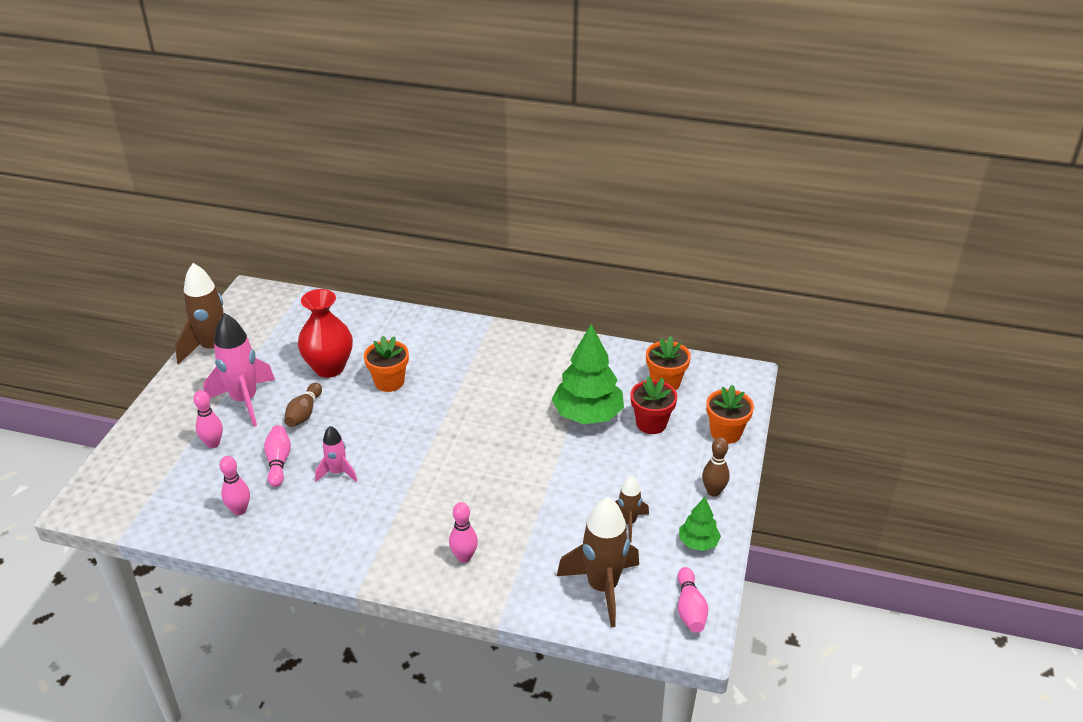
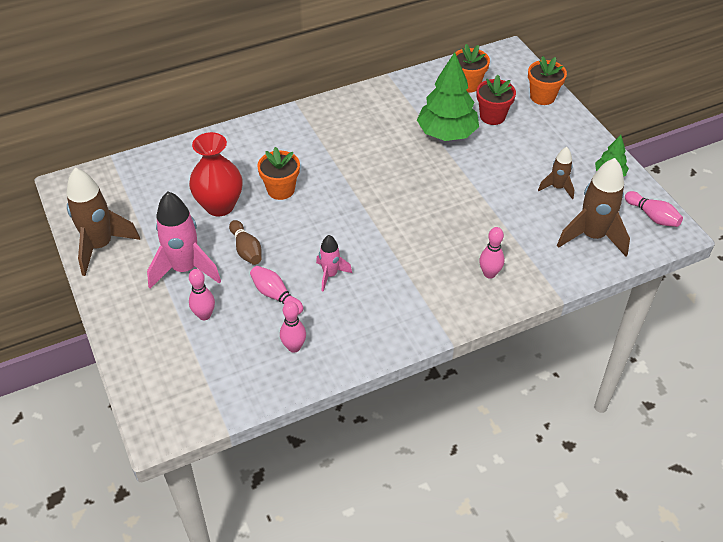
camera: 40 degrees left, 10 degrees up
(713, 491) = (580, 138): brown bowling pin -> none

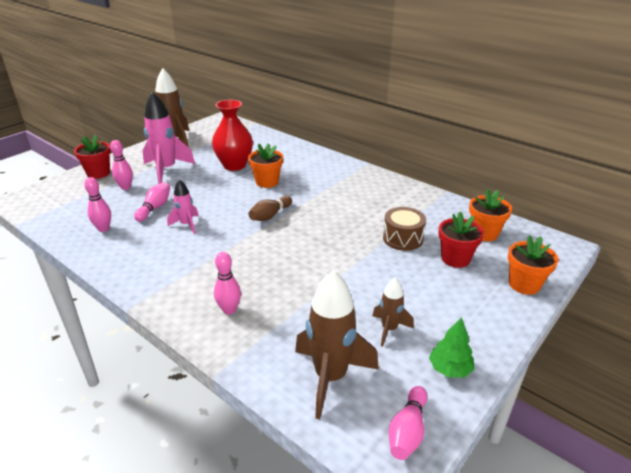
camera: 65 degrees right, 15 degrees down
(142, 338) = (98, 173): none -> red flower pot
(246, 250) = (196, 185): brown bowling pin -> brown bowling pin (270, 215)
(447, 133) = (402, 238): green tree -> brown drum

